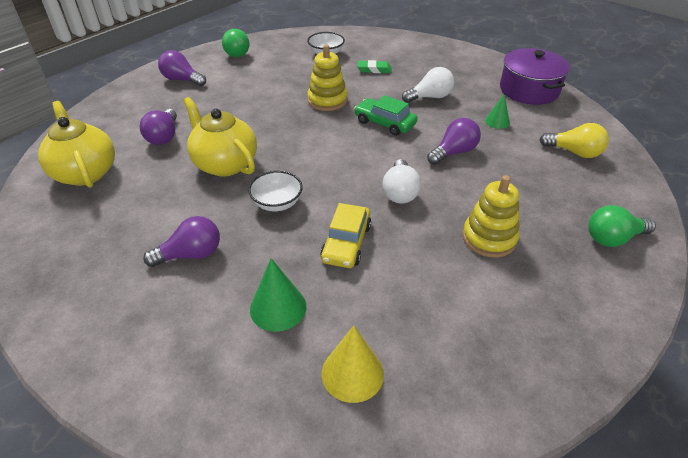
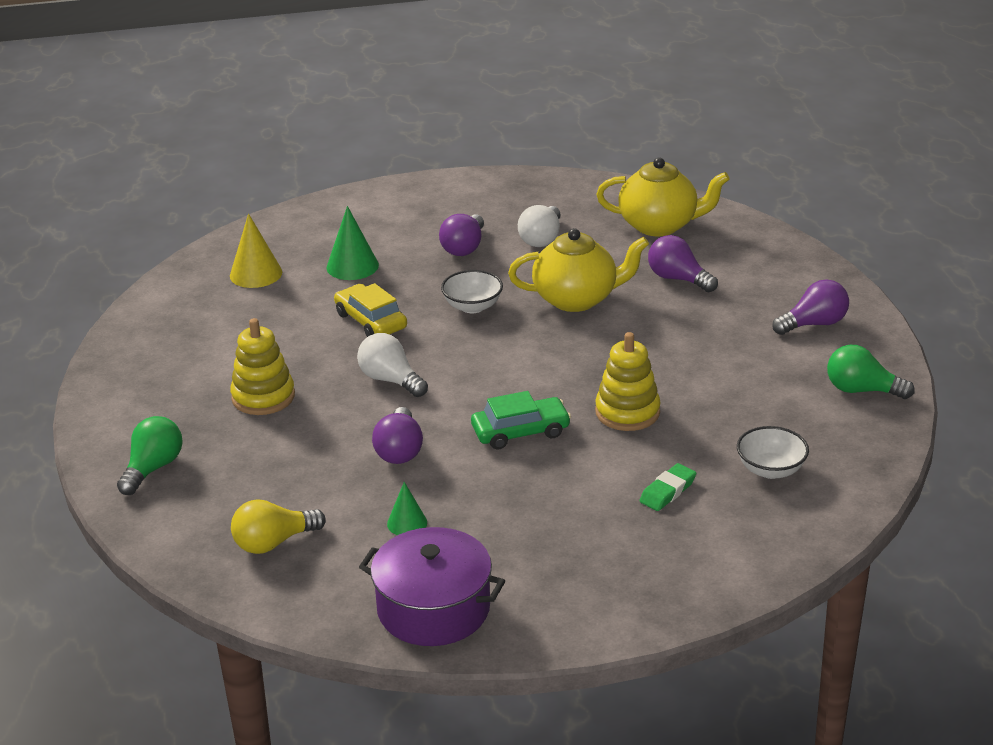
camera: 130 degrees right, 10 degrees down
(430, 97) = (532, 500): white light bulb -> white light bulb (542, 239)

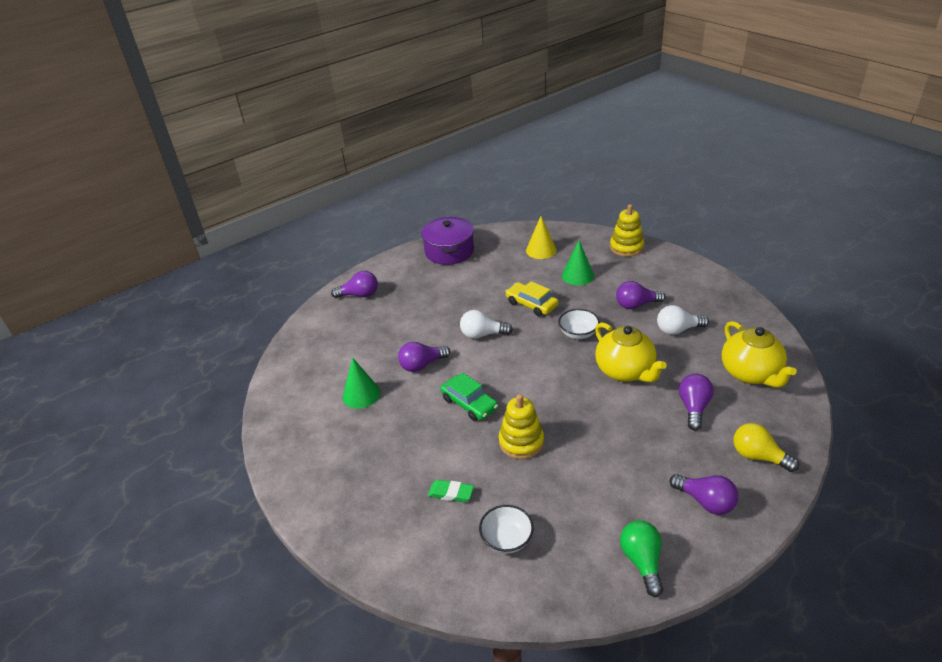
camera: 65 degrees right, 5 degrees up
(153, 468) = (359, 295): green light bulb -> purple light bulb
(263, 397) = (437, 300): yellow stacking toy -> yellow stacking toy (626, 247)
(273, 542) = (323, 356): yellow light bulb -> yellow light bulb (758, 456)
(371, 321) = (531, 304): yellow car -> yellow car turned 75 degrees counterclockwise
(390, 380) = (482, 335): white light bulb -> white light bulb turned 105 degrees counterclockwise
(407, 523) = (361, 394): green cone -> green cone, size x1.61
(433, 609) = (295, 434): purple pot -> purple pot (449, 251)

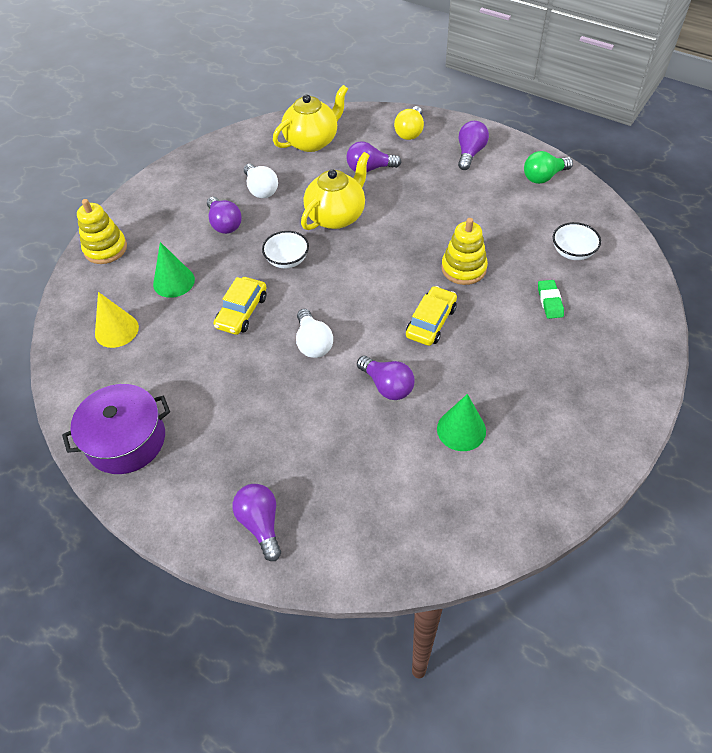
camera: 110 degrees left, 15 degrees up
(469, 403) = (431, 322): green car -> yellow car

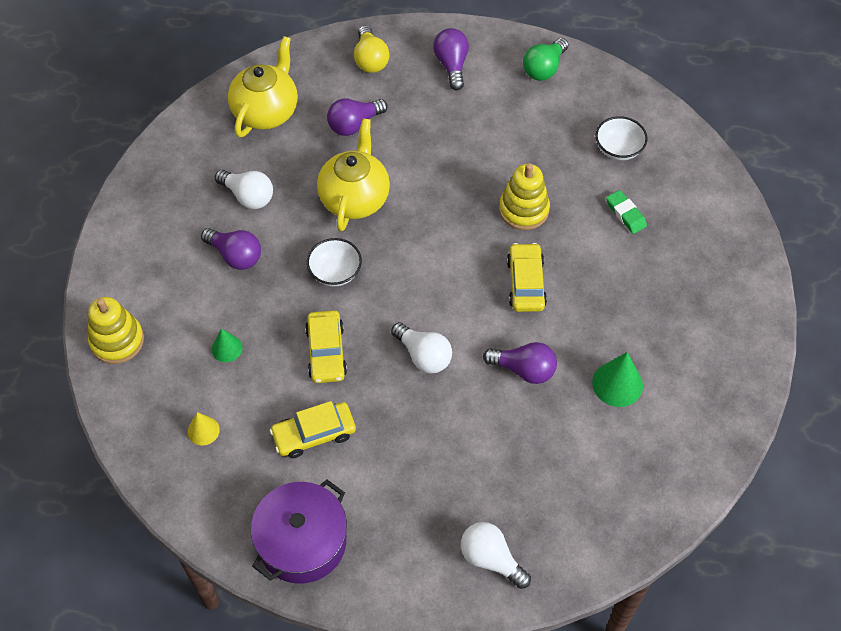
camera: 30 degrees left, 5 degrees up
(116, 330) = (203, 430): yellow cone -> yellow cone, size x0.62
(174, 282) = (227, 348): green cone -> green cone, size x0.62
(191, 365) = (314, 434): none -> yellow car
(261, 524) = (491, 559): purple light bulb -> white light bulb

